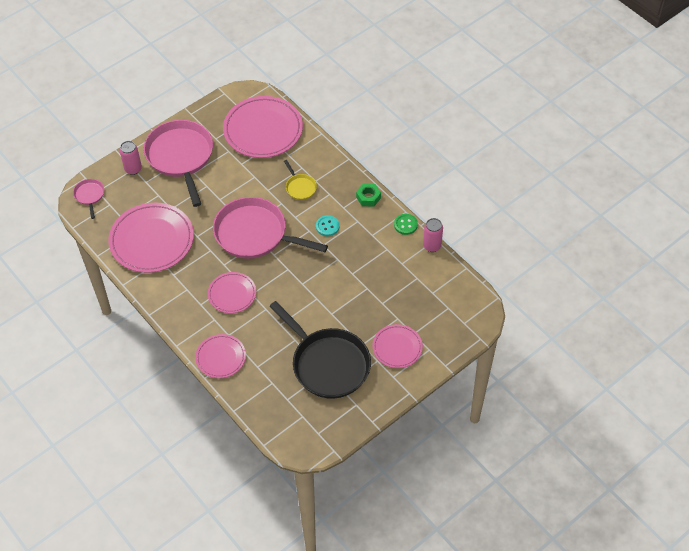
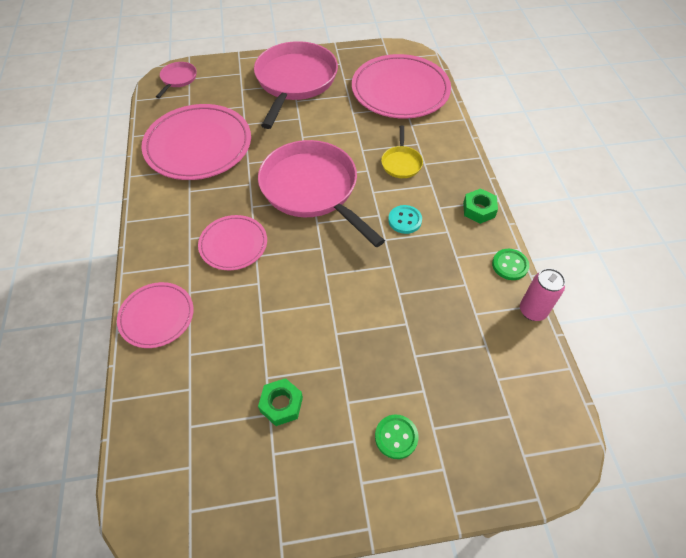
camera: 30 degrees right, 0 degrees up
(133, 169) = (239, 73): pink can -> none
(328, 364) = (281, 404): black pan -> green nut
(397, 347) = (396, 437): pink plate -> green button

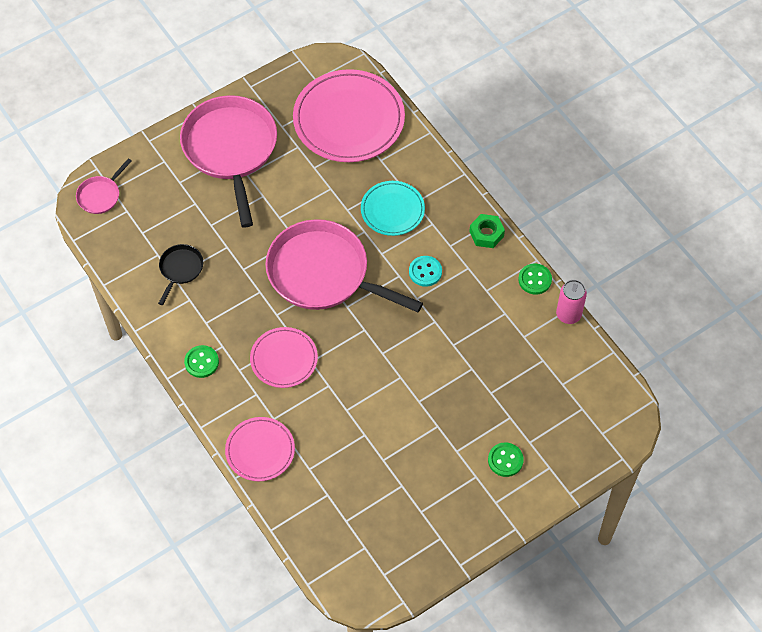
camera: 25 degrees left, 5 degrees up
(163, 220) = (201, 362): none -> green button
(178, 79) = (100, 195): pink pan -> pink pan turned 135 degrees counterclockwise
(198, 145) = (180, 269): pink plate -> black pan
(281, 404) = (407, 474): green nut -> none
(401, 163) = (392, 210): yellow pan -> turquoise plate

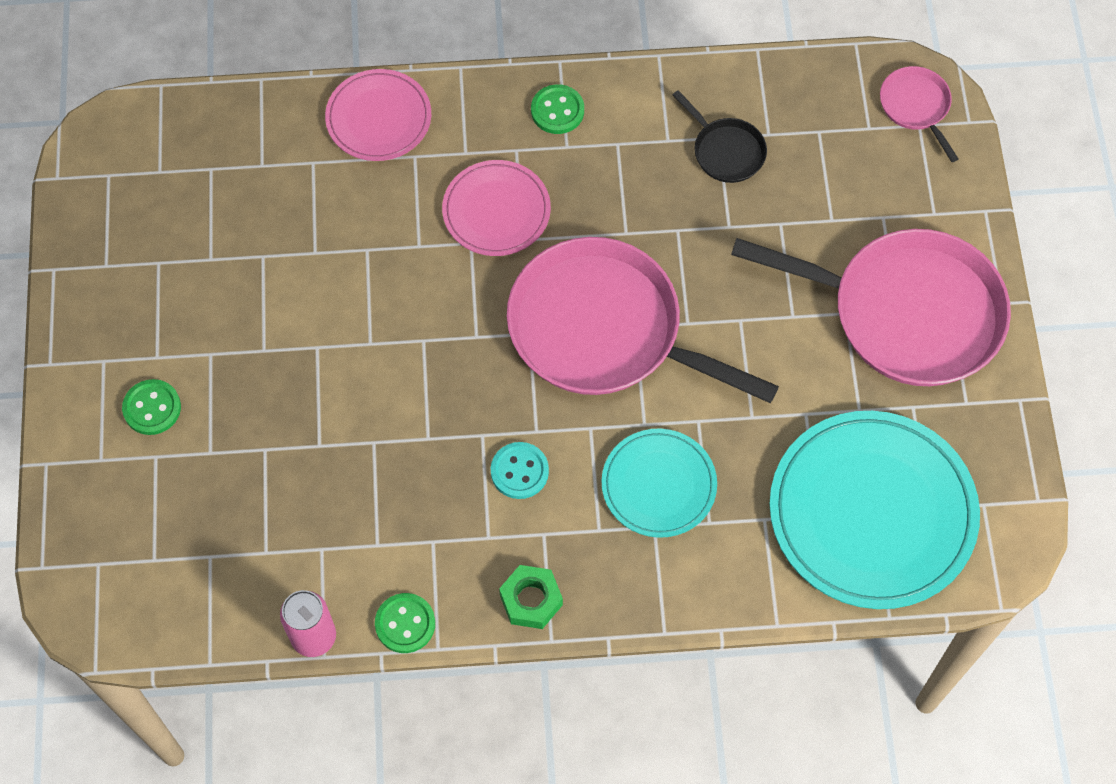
camera: 120 degrees right, 5 degrees up
(323, 273) = (604, 330): pink pan -> pink pan turned 120 degrees counterclockwise
(349, 119) = (872, 512): pink plate -> turquoise plate

